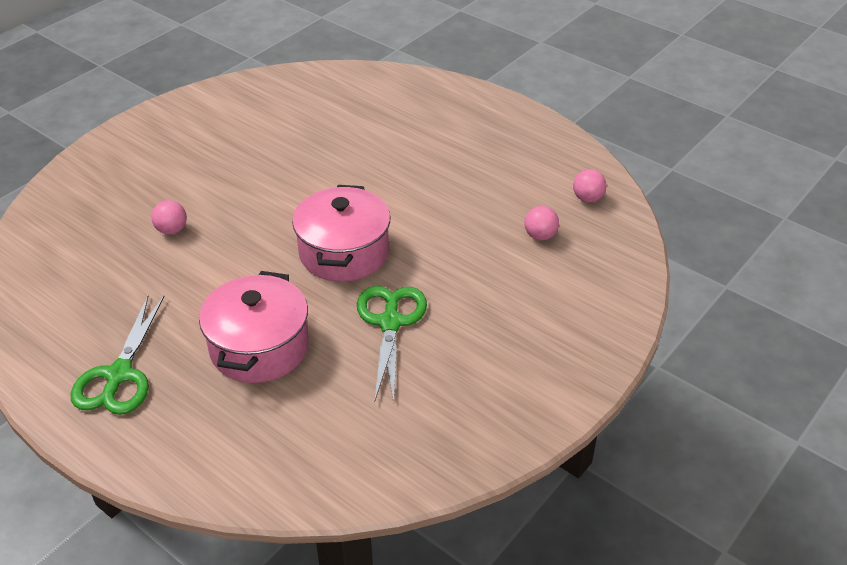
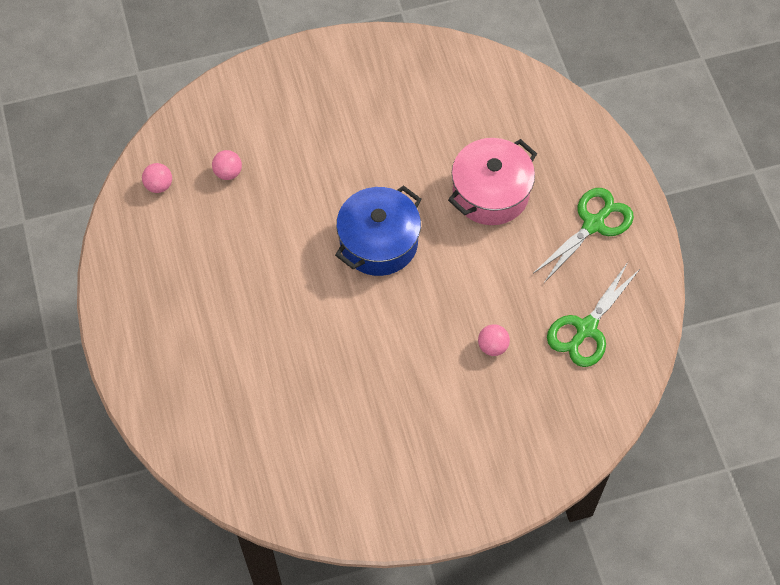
camera: 145 degrees left, 20 degrees up
(344, 252) = (379, 242): pink pot -> blue pot
(390, 323) = (392, 161): green scissors -> green scissors (586, 329)

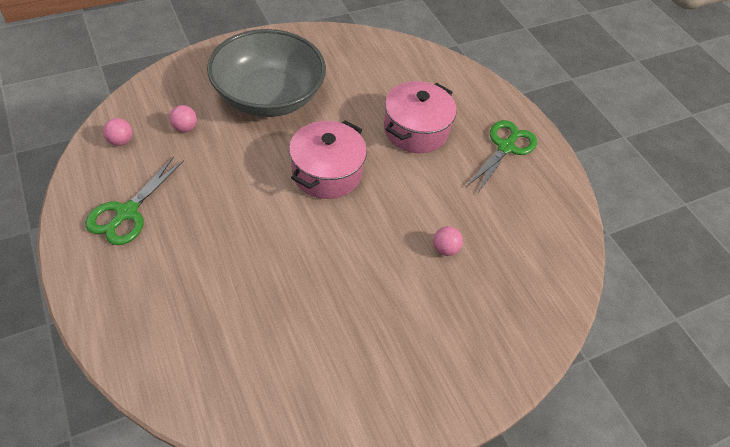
camera: 15 degrees left, 10 degrees down
(325, 135) = (269, 96): none -> grey bowl
(379, 242) = (327, 173): blue pot -> pink pot
(586, 329) = (523, 227): green scissors -> green scissors (127, 213)

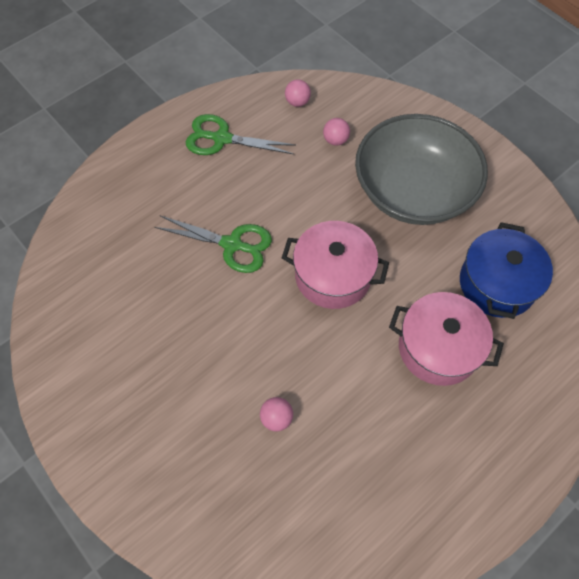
camera: 80 degrees right, 10 degrees up
(375, 80) = (497, 284): none -> blue pot
(505, 147) = (462, 461): green scissors -> green scissors (232, 244)

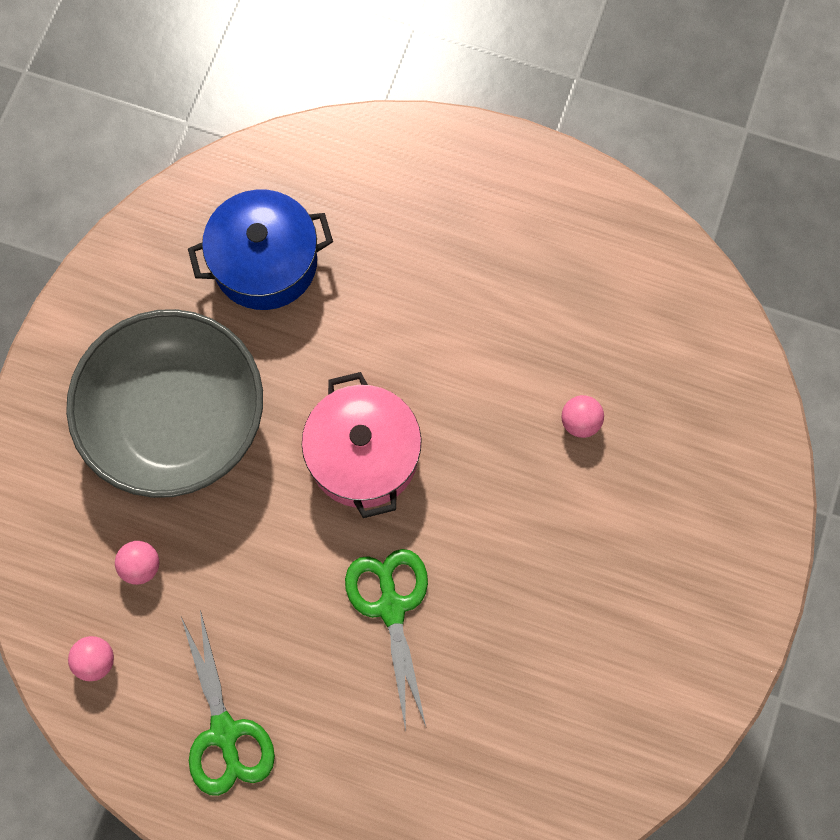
camera: 120 degrees left, 10 degrees up
(438, 348) = (390, 292): pink pot -> none

